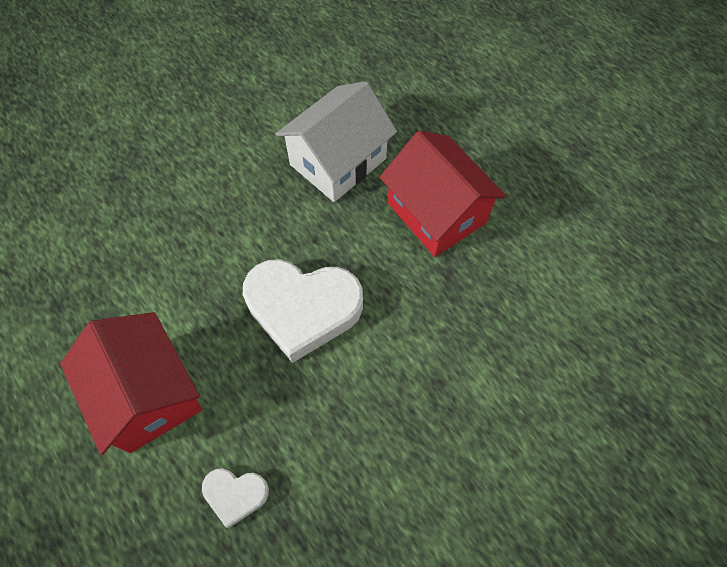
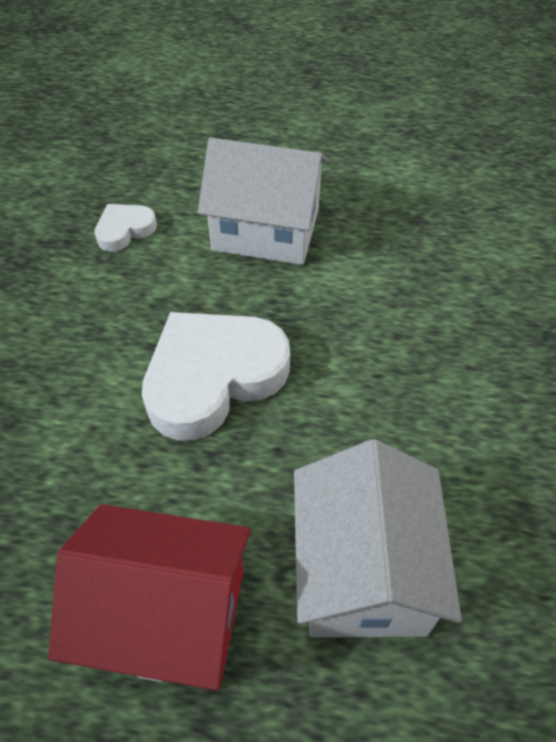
camera: 135 degrees right, 10 degrees down
(148, 394) = (266, 229): red house -> white house

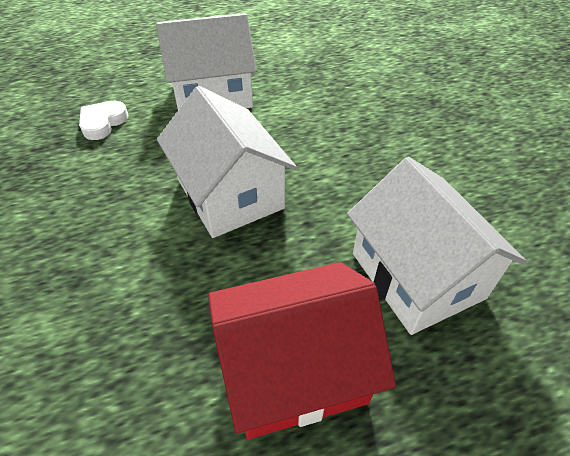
camera: 25 degrees left, 5 degrees down
(213, 377) = (230, 194): white heart -> white house

